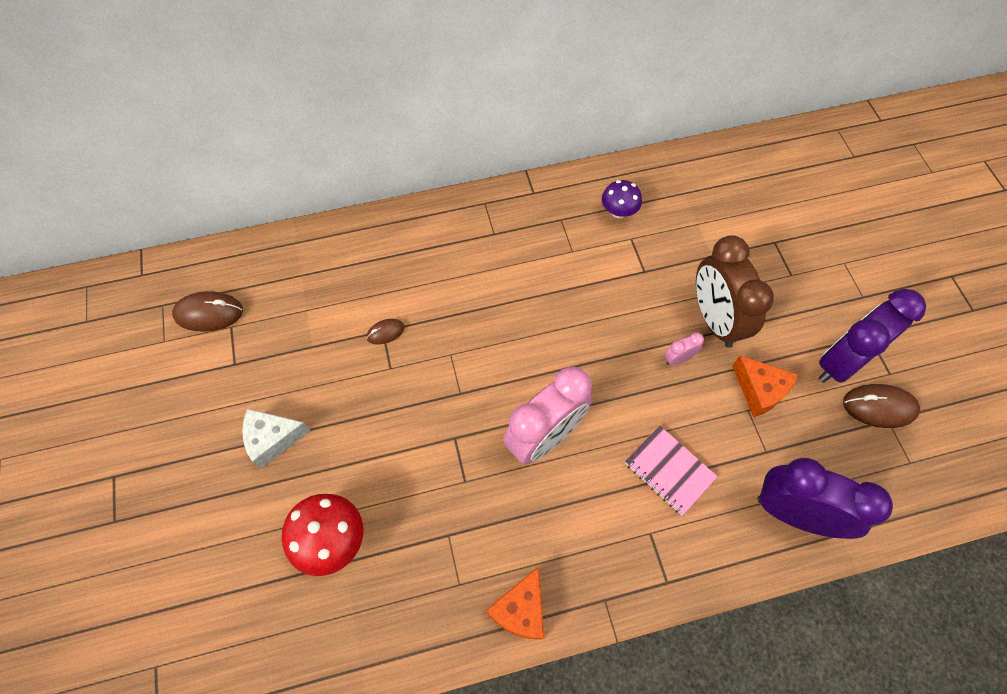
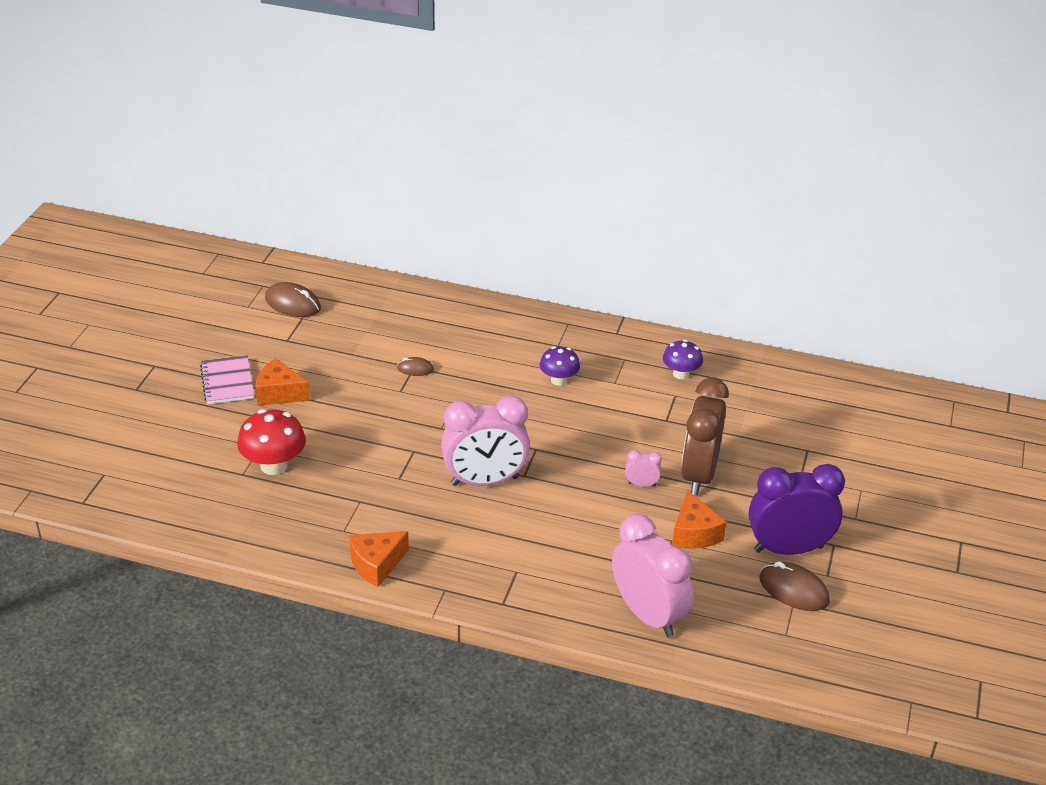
camera: 30 degrees right, 25 degrees down
(273, 439) = (279, 393): white cheese -> orange cheese
(523, 275) = (559, 380): none -> purple mushroom
(669, 470) = (567, 544): pink notebook -> pink notebook (227, 382)
(794, 513) = (648, 615): purple clock -> pink clock

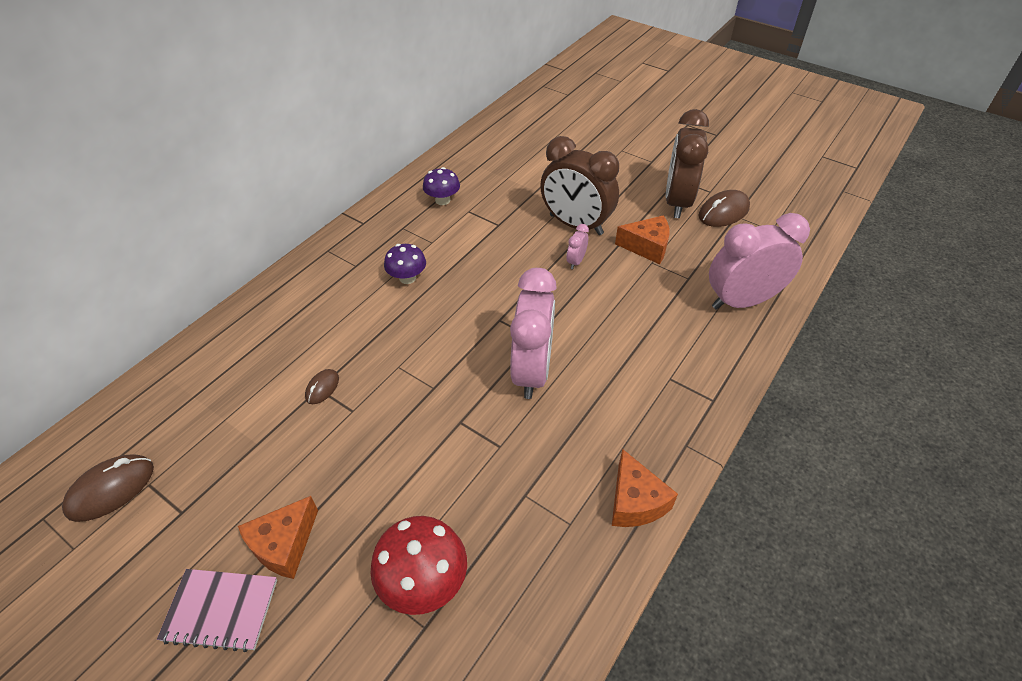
camera: 70 degrees left, 10 degrees up
(788, 549) = (677, 202): purple clock -> brown clock

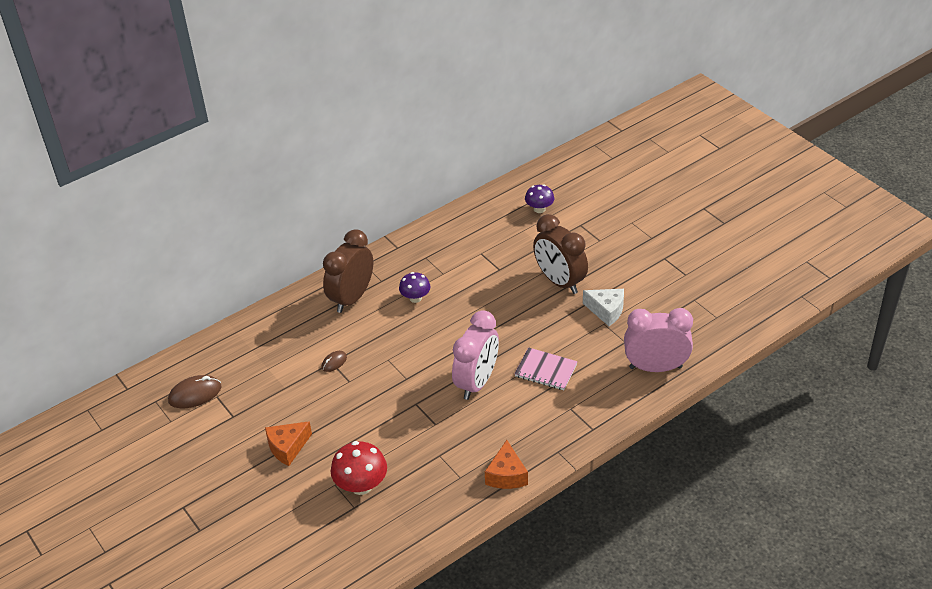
camera: 20 degrees right, 5 degrees down
(221, 610) = (245, 471): pink notebook -> pink notebook (546, 370)
(442, 200) = (464, 240): purple mushroom -> purple mushroom (539, 209)
(576, 261) = (545, 311): pink clock -> none
(647, 247) = (606, 311): orange cheese -> white cheese
(677, 202) = (652, 278): brown clock -> brown clock (352, 298)
(723, 212) = (685, 294): brown mouse -> none

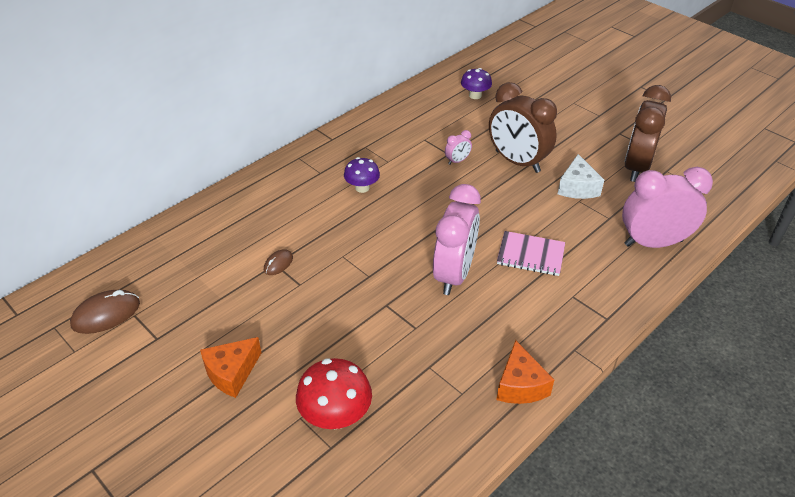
camera: 10 degrees left, 0 degrees up
(352, 298) = (289, 192): brown clock -> brown clock (636, 167)
(505, 277) = (457, 161): none -> pink clock
(606, 311) = (577, 187): white cheese -> white cheese turned 75 degrees clockwise

